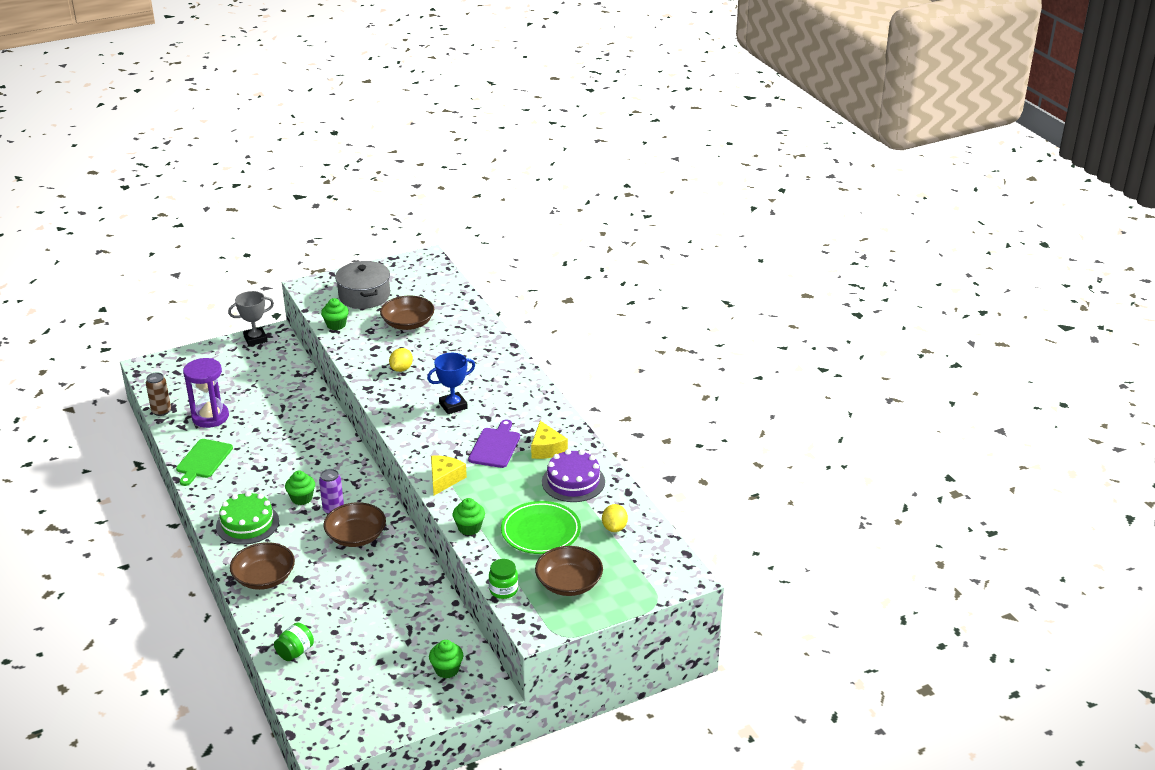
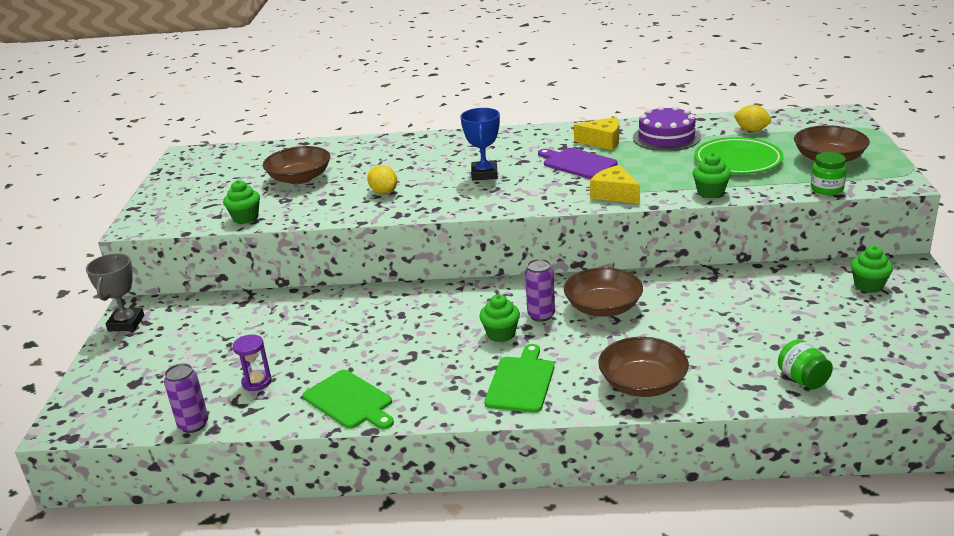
camera: 60 degrees left, 5 degrees down
(161, 411) = (193, 424): brown can -> purple can
(210, 417) = (257, 382): purple hourglass -> purple hourglass, size x0.54
(247, 524) = (521, 382): green cake -> green cutting board
(364, 296) = (209, 195): grey pot -> none

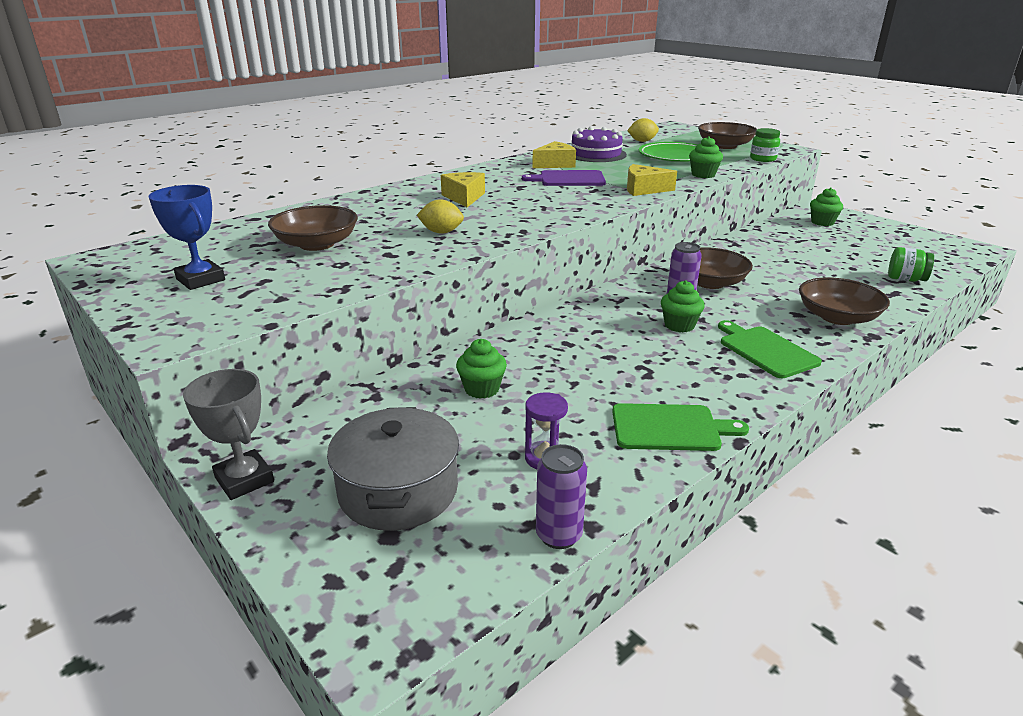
camera: 45 degrees left, 0 degrees up
(170, 362) = (398, 490): none -> grey pot
(245, 218) = (325, 290): green cupcake -> green cupcake (482, 389)
(460, 161) = (464, 197): none -> yellow cheese
(484, 174) = (509, 200): blue trophy -> blue trophy (200, 280)

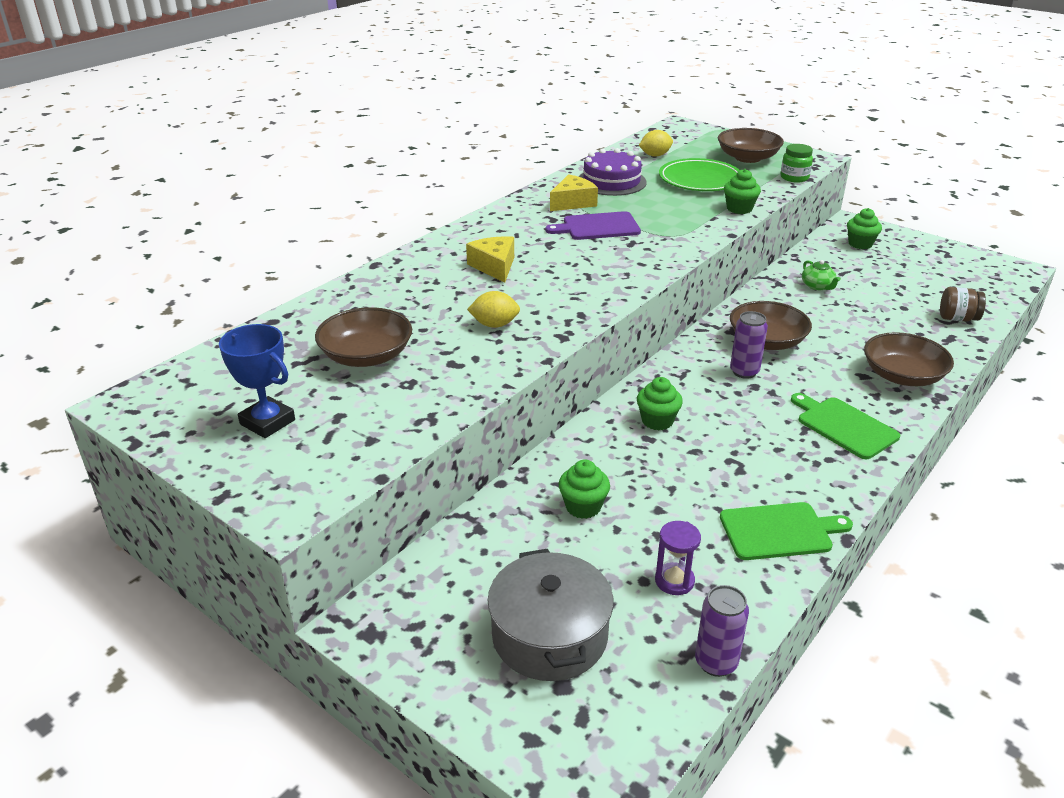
camera: 10 degrees left, 5 degrees up
(244, 480) = (393, 645): grey trophy -> none
(644, 189) = (684, 238): yellow cheese -> none
(679, 325) = (752, 403): green cupcake -> green cupcake (657, 421)
(772, 248) = (817, 286): none -> green teapot
(905, 279) = (957, 318): green jar -> brown jar

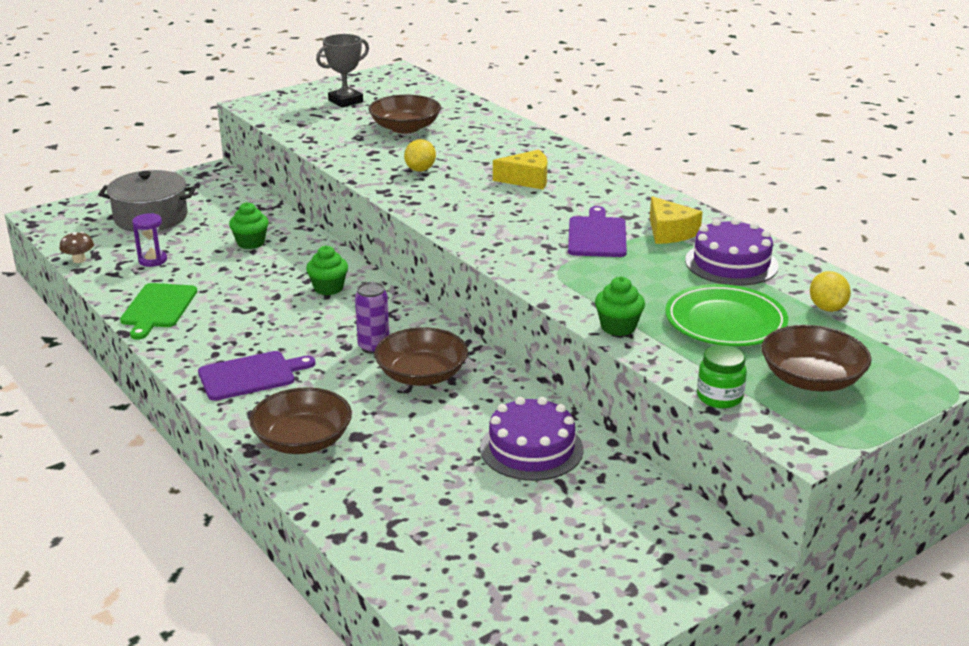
camera: 105 degrees right, 5 degrees down
(267, 422) = (345, 101): blue trophy -> grey trophy
(716, 662) = (79, 260): purple can -> brown mushroom
(817, 286) = (531, 449): green teapot -> purple cake
(844, 426) = (251, 375): green cutting board -> purple cutting board
(860, 244) = (650, 533): green cupcake -> none
(957, 318) = (394, 536): brown jar -> none

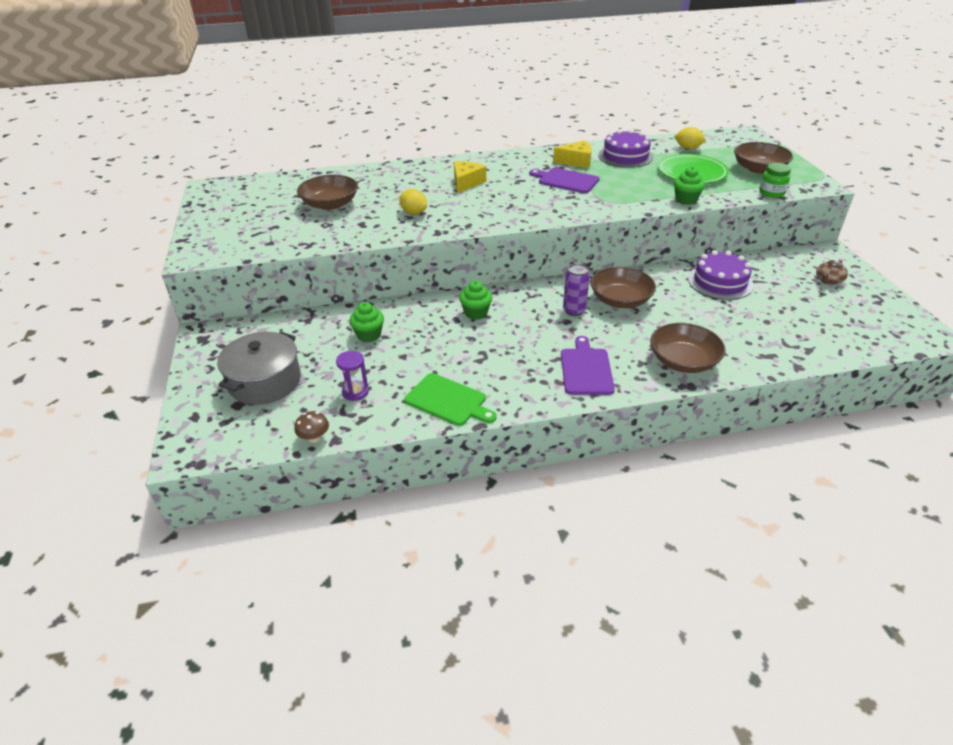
camera: 65 degrees left, 10 degrees up
(345, 101) = (244, 217): grey trophy -> none
(619, 557) = (828, 280): none -> brown teapot

